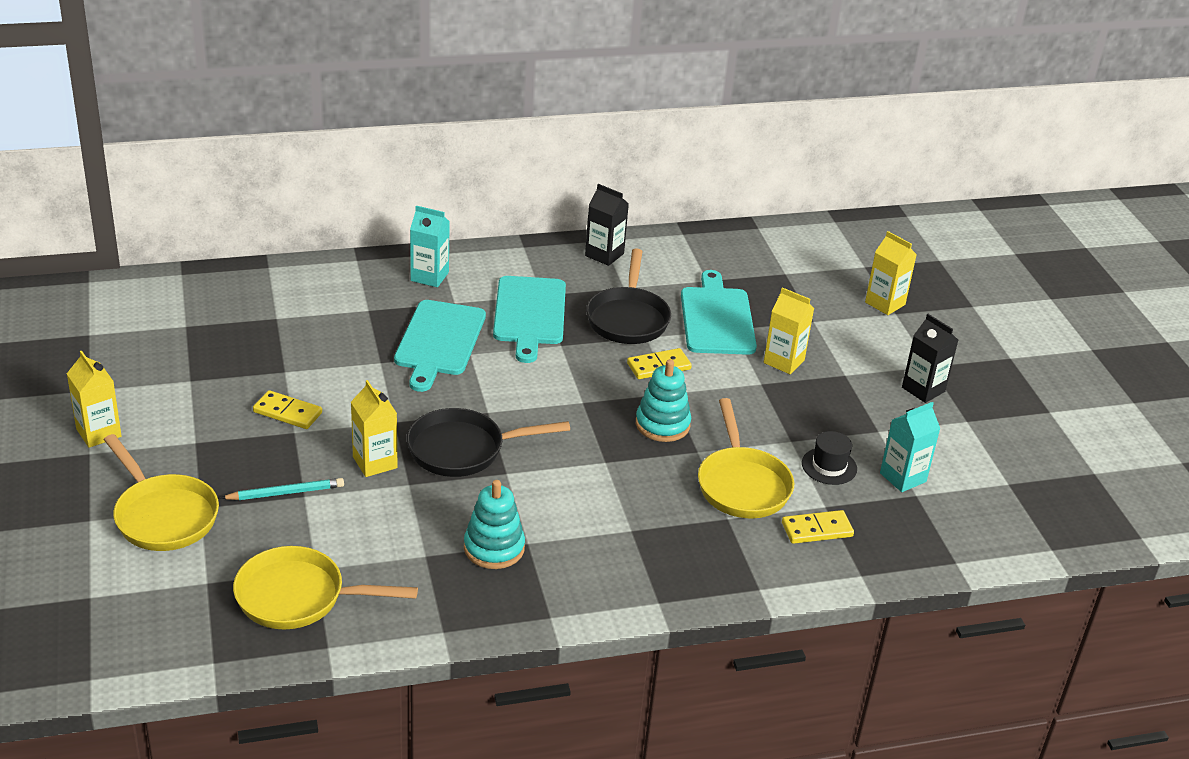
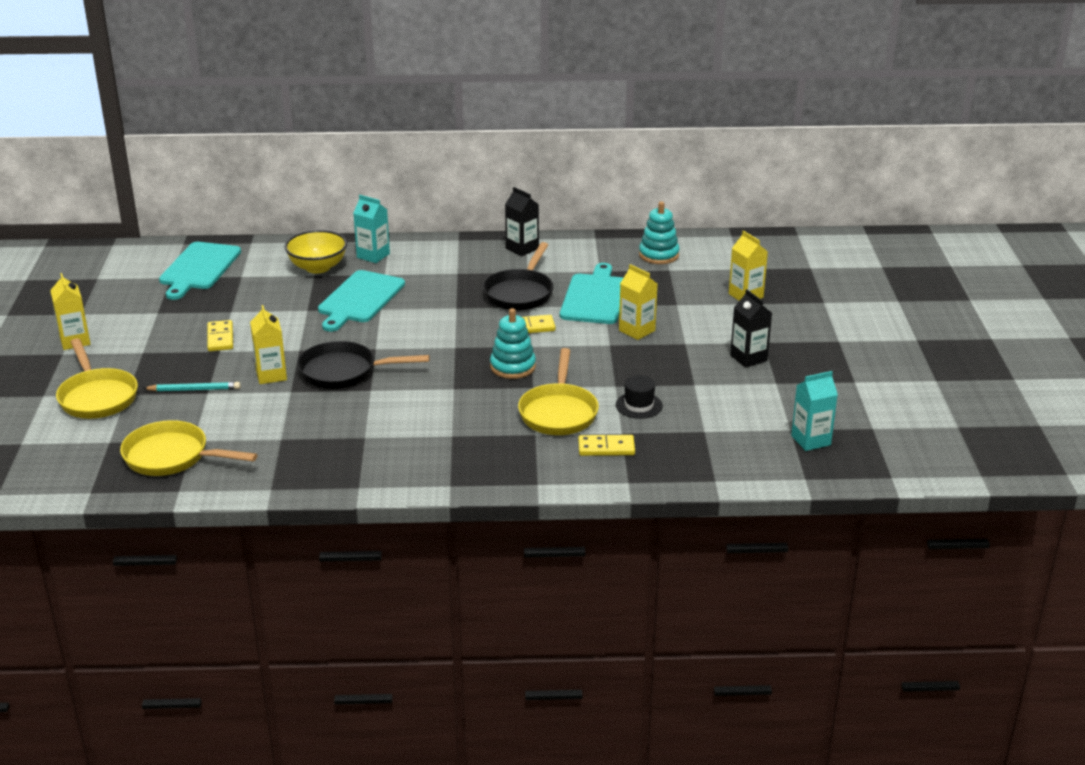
camera: 15 degrees right, 5 degrees down
(287, 412) = (220, 338): yellow domino -> yellow domino turned 45 degrees clockwise
(368, 298) = (318, 267): none -> yellow bowl
(494, 548) = (336, 438): turquoise stacking toy -> turquoise stacking toy (659, 255)
(529, 314) = (441, 285): turquoise cutting board -> turquoise cutting board (199, 268)
(903, 477) = (699, 418): turquoise carton -> turquoise carton (811, 440)

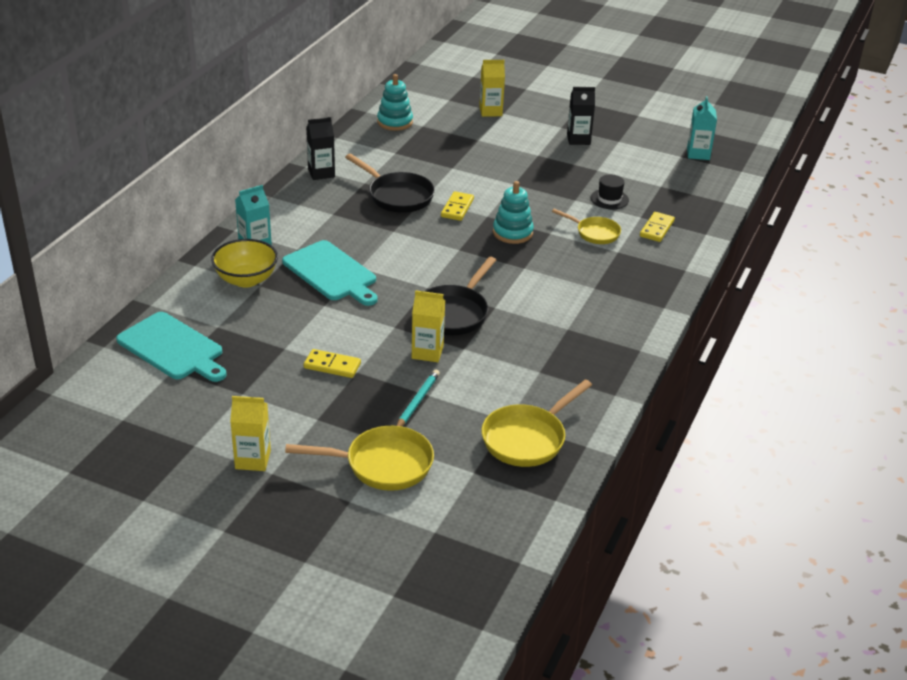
camera: 65 degrees left, 5 degrees up
(558, 412) = (594, 233): yellow pan -> yellow pan, size x0.64
(594, 297) = (436, 167): turquoise cutting board -> none
(637, 330) = (503, 167): yellow carton -> none

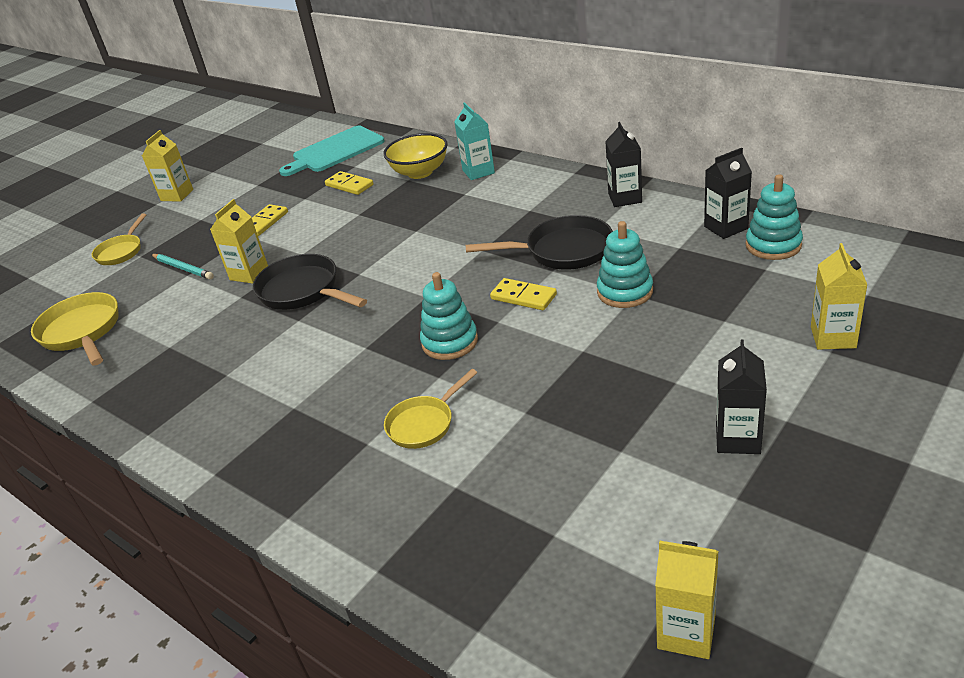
camera: 110 degrees right, 0 degrees up
(332, 273) = (412, 215): turquoise cutting board -> none
(370, 136) = (726, 227): none -> black carton
(382, 465) = (121, 251): yellow pan -> yellow pan, size x0.64
(397, 196) = (562, 251): black pan -> black pan turned 150 degrees counterclockwise
(449, 171) = (625, 292): none -> turquoise stacking toy
(609, 199) = (519, 454): black hat -> none
(656, 229) = (413, 502): yellow domino -> yellow domino (349, 185)
(698, 154) = (686, 632): turquoise carton -> yellow carton

